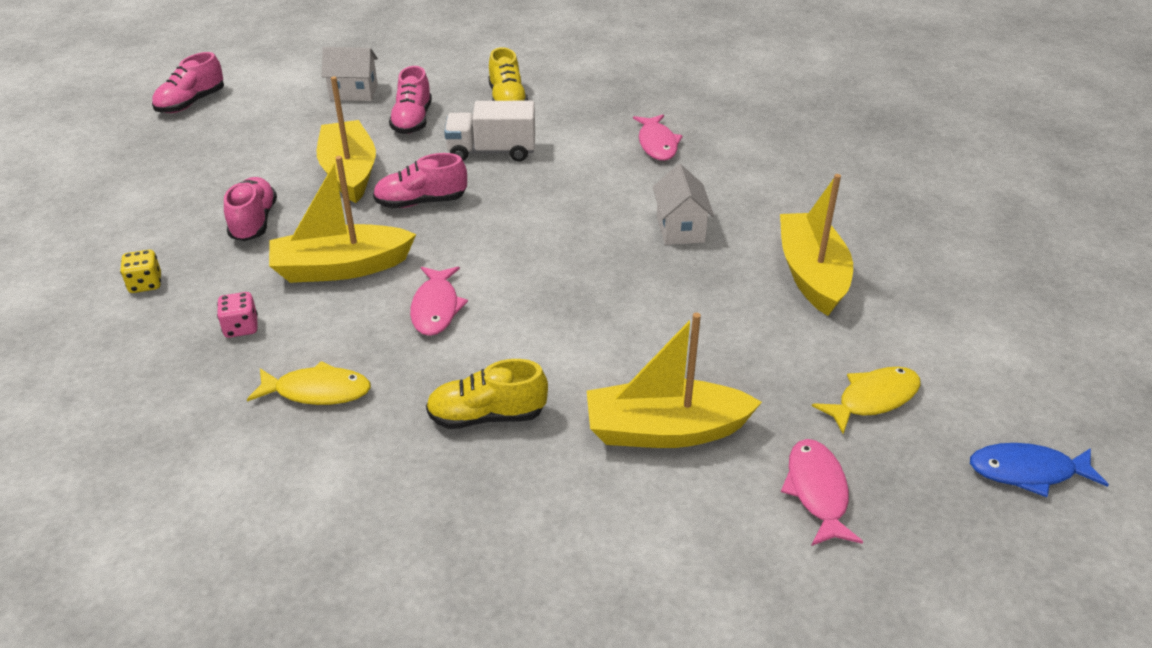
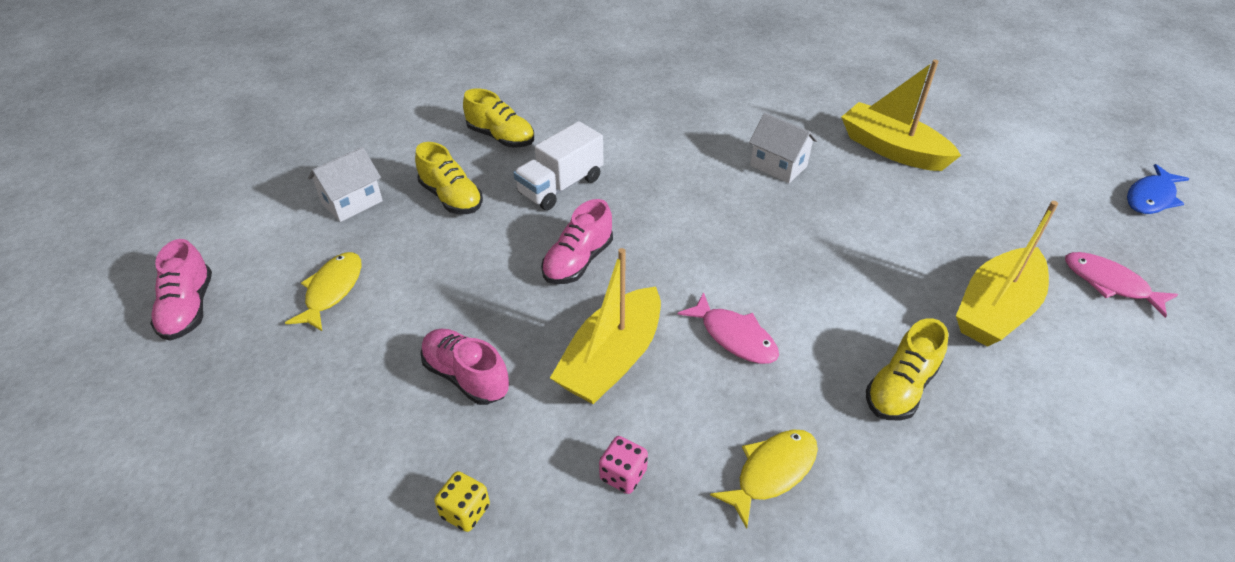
camera: 45 degrees left, 5 degrees up
(349, 172) = (475, 275): yellow boat -> none
(412, 121) = (451, 198): pink shoe -> yellow shoe
(657, 144) = (663, 113): pink fish -> none
(873, 399) = (1040, 207): yellow fish -> yellow fish (332, 290)

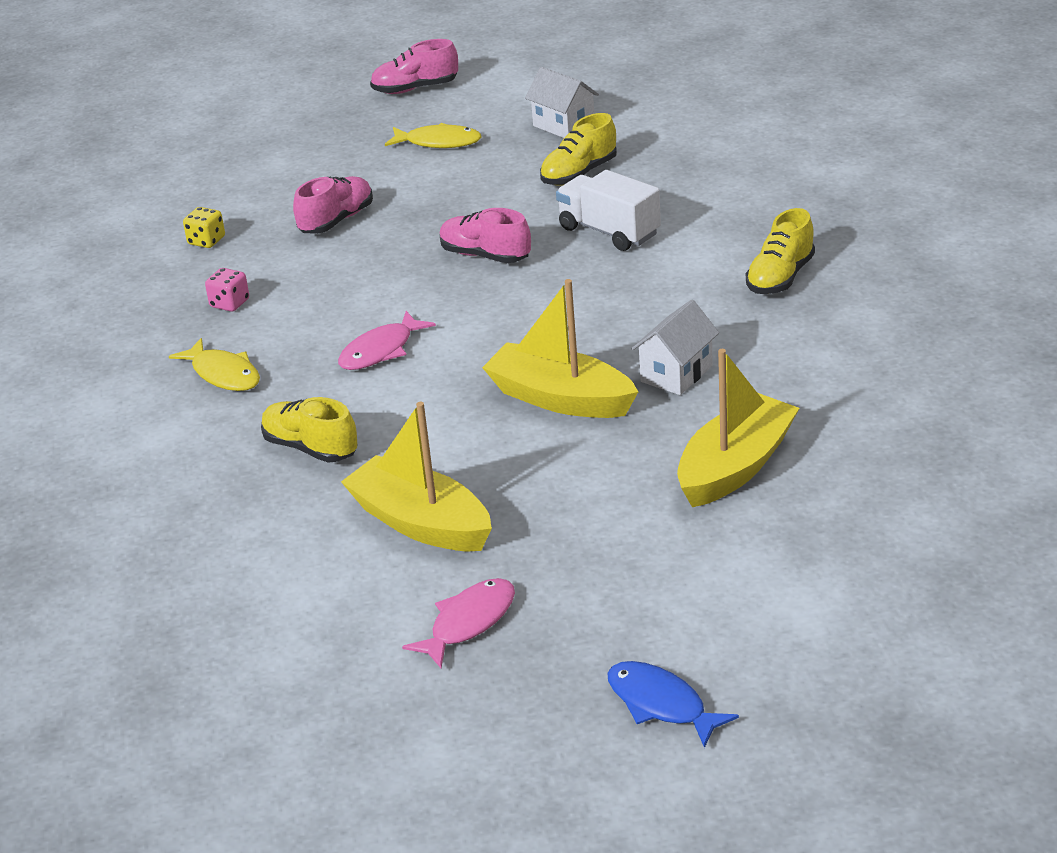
camera: 90 degrees right, 10 degrees down
(501, 137) = (695, 184): yellow shoe -> yellow shoe (780, 277)
(611, 359) = (353, 286): yellow boat -> yellow boat (560, 398)

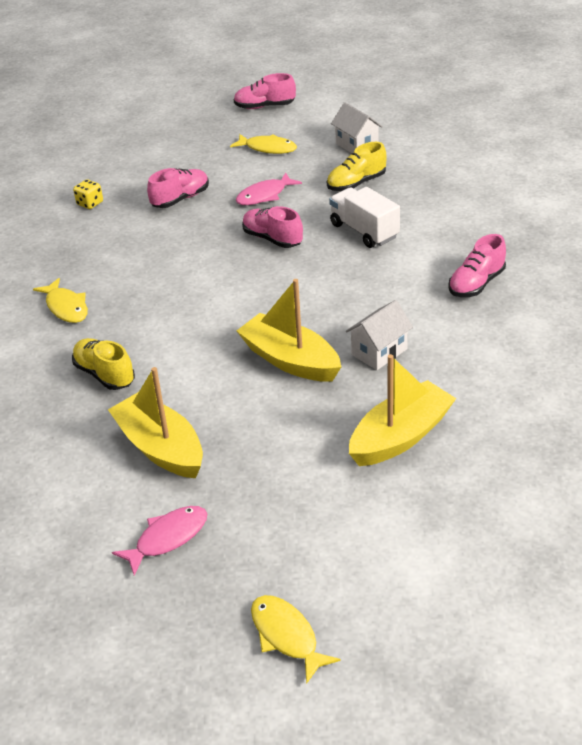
camera: 10 degrees right, 5 degrees up
(230, 303) = (89, 253): pink dice -> none
(380, 351) = (177, 304): pink fish -> pink fish (264, 195)
(661, 704) = (287, 636): blue fish -> yellow fish
(780, 277) = (476, 284): yellow shoe -> pink shoe

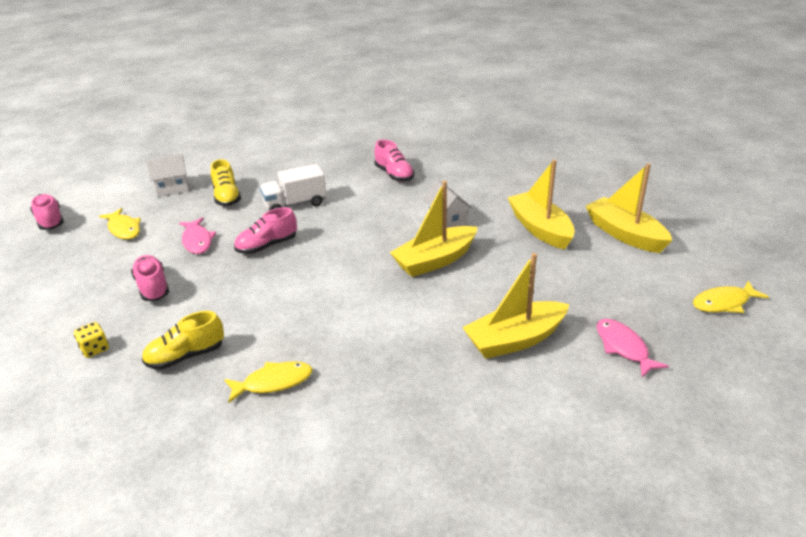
camera: 75 degrees left, 5 degrees down
(104, 374) = (399, 364): yellow shoe -> yellow shoe (186, 356)
(264, 107) = (50, 221): pink shoe -> pink shoe turned 135 degrees clockwise
(268, 148) = (124, 229): yellow fish -> yellow fish turned 105 degrees clockwise
(424, 523) = (625, 234): none -> yellow boat

